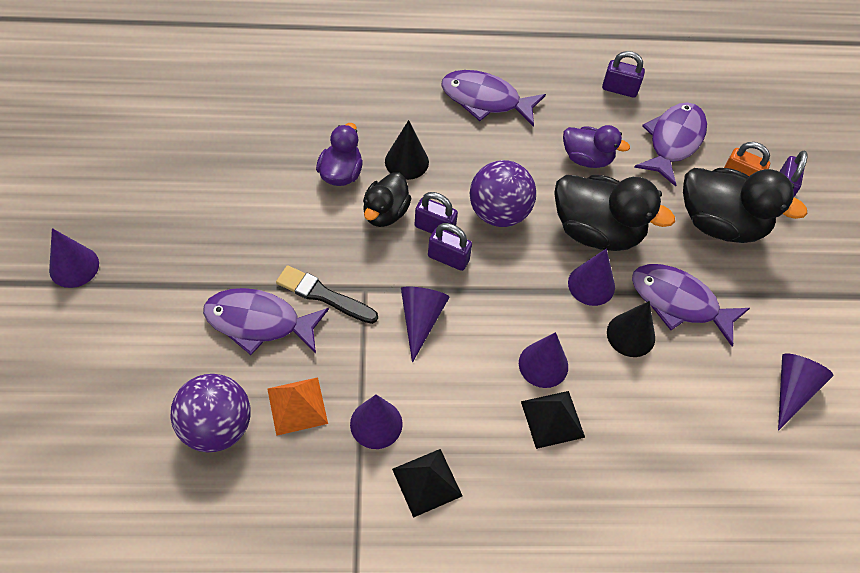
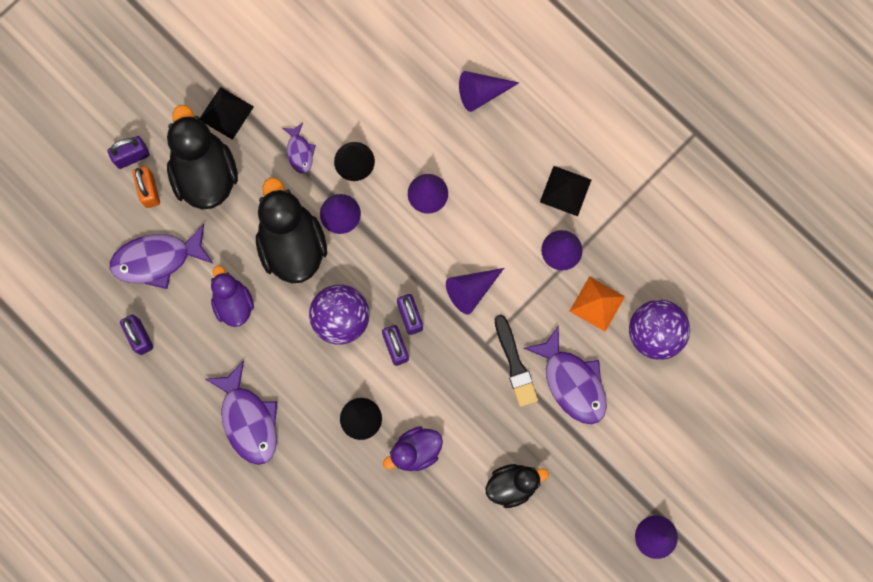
camera: 130 degrees left, 20 degrees up
(385, 213) = (416, 390): black duck -> black duck (512, 485)
(552, 419) = (458, 158): black pyramid -> black pyramid (226, 113)
(679, 302) = (299, 152): purple fish -> purple fish, size x0.52
(792, 390) = (300, 44): purple cone -> purple cone (482, 93)

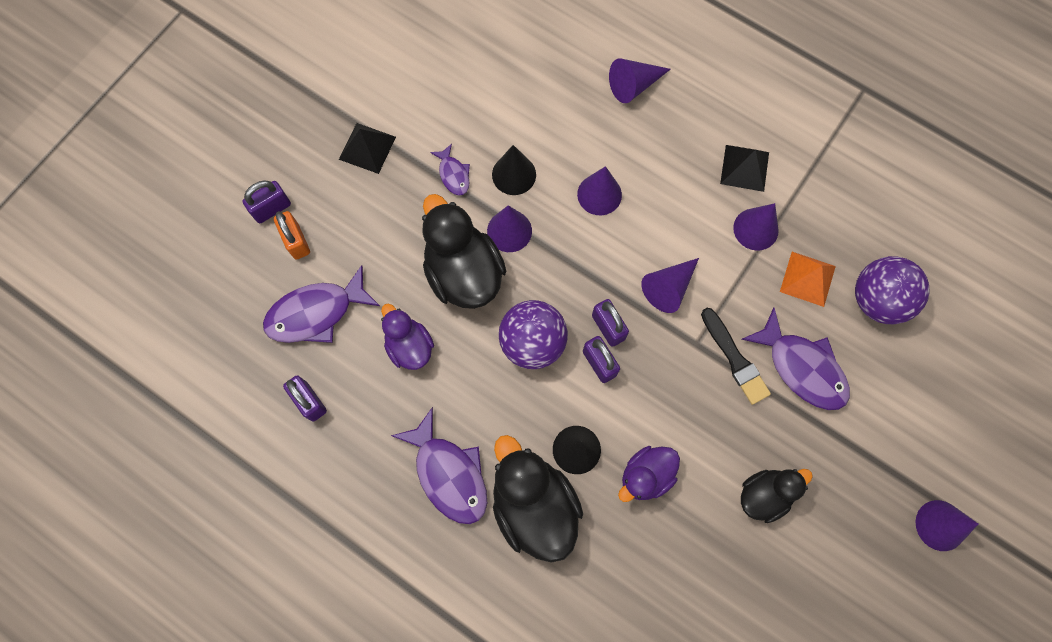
camera: 10 degrees left, 5 degrees down
(205, 174) = (355, 214): black duck -> black duck (534, 505)

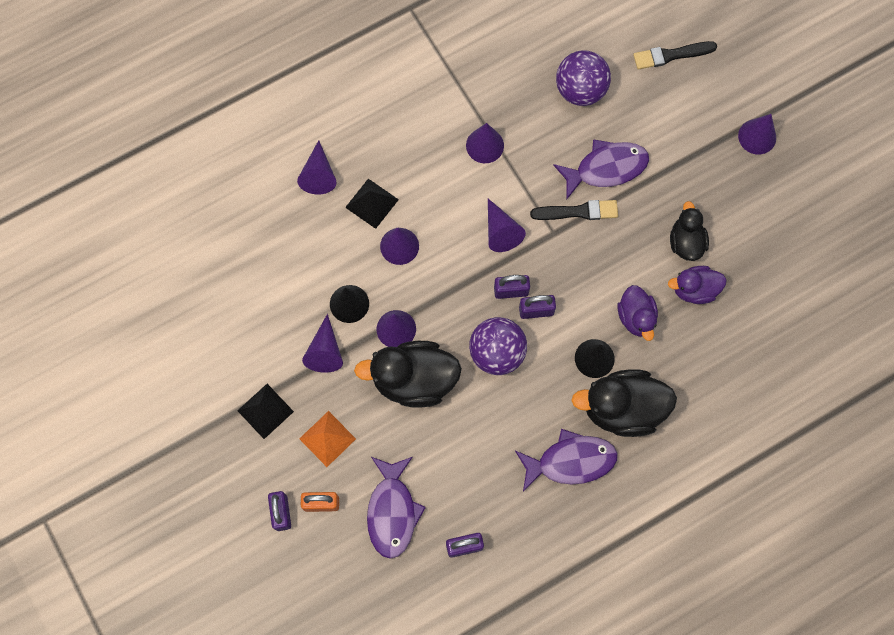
camera: 65 degrees left, 0 degrees up
(409, 346) = (455, 448): purple duck -> purple duck (694, 289)
(453, 174) = (325, 351): purple fish -> purple cone
(744, 168) = (431, 128): black pyramid -> black pyramid (372, 203)
(807, 278) = (541, 129): orange pyramid -> orange pyramid (327, 438)
(979, 382) = (671, 55): none -> black brush

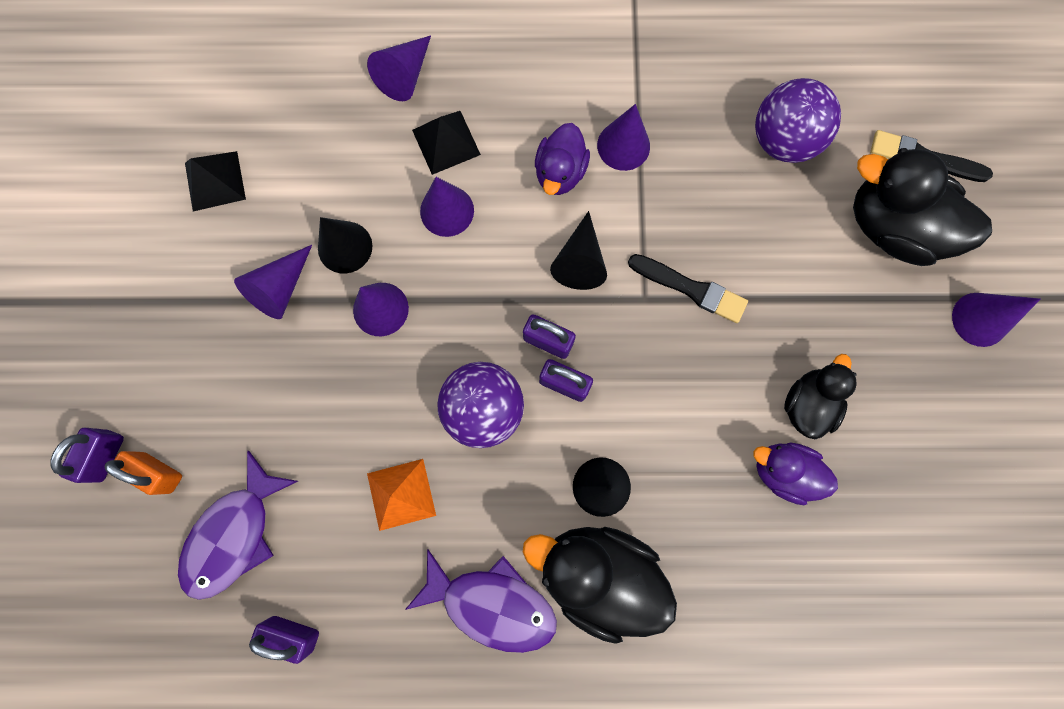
camera: 30 degrees right, 5 degrees up
(265, 411) = (167, 320): black pyramid -> black pyramid (215, 181)
(327, 438) = (216, 396): orange pyramid -> orange pyramid (401, 494)
(414, 380) = (363, 384): black duck -> black duck (892, 227)
(501, 231) = (580, 260): purple cone -> black cone
(606, 168) = (758, 254): purple fish -> none
(636, 317) = (686, 464): purple duck -> purple duck (560, 172)

